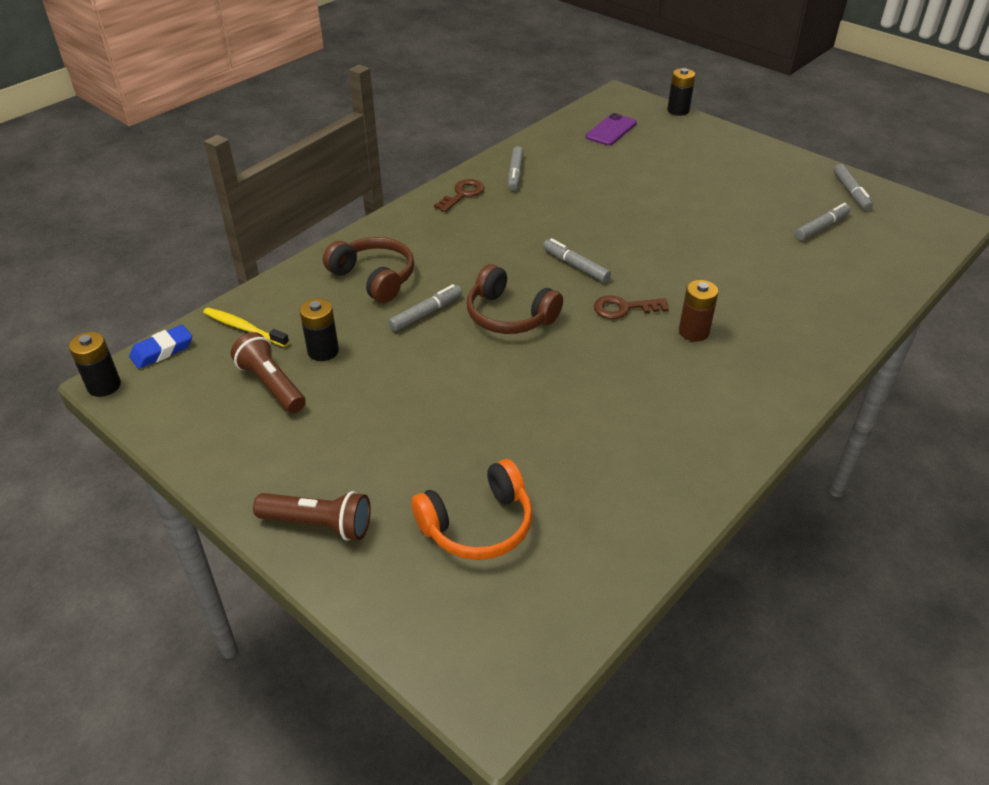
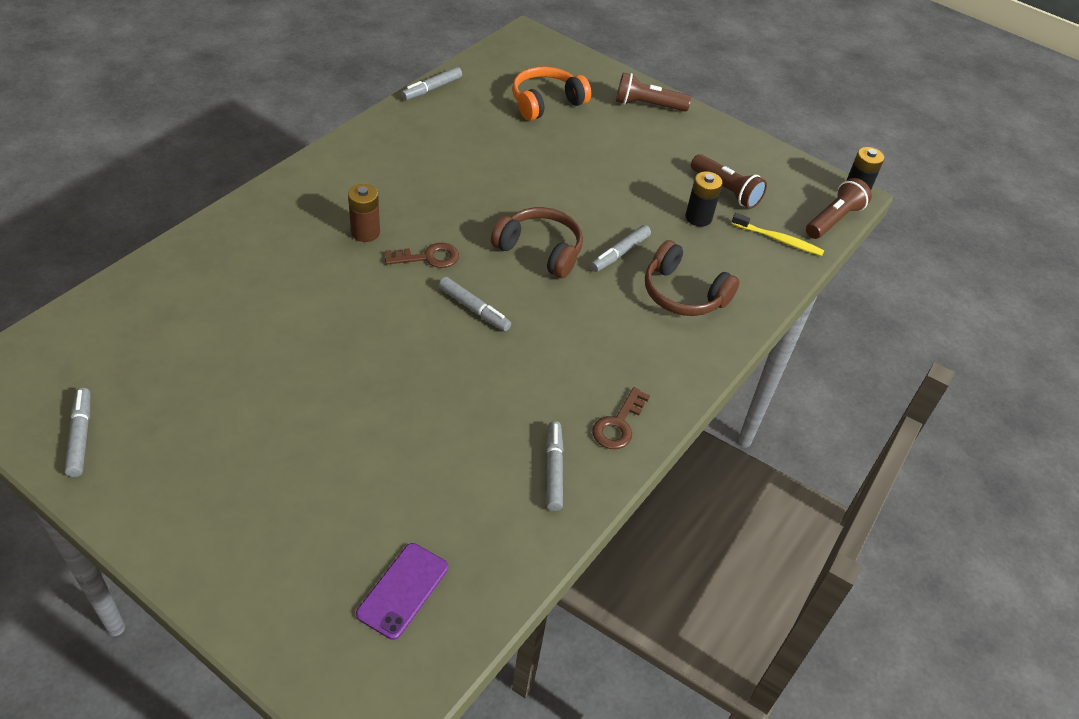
camera: 170 degrees right, 5 degrees up
(162, 350) = (833, 219): blue eraser -> brown flashlight
(678, 110) = (269, 663): black battery -> none
(821, 227) = (162, 368): grey marker -> grey marker (432, 89)

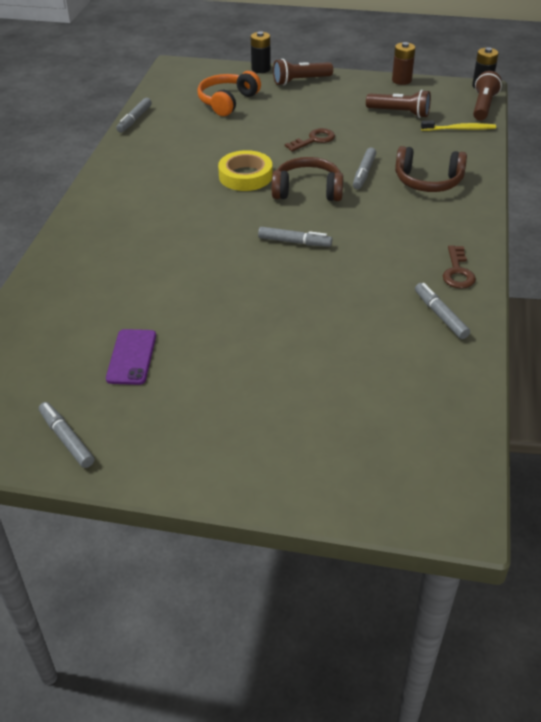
camera: 20 degrees left, 5 degrees down
(365, 232) = (169, 224): brown battery -> brown battery (401, 80)
(403, 590) = (407, 430): purple phone -> purple phone (131, 357)
(428, 257) = (231, 223): brown key -> brown key (314, 140)
(489, 205) = (245, 176): none -> yellow tape
(698, 218) = (396, 134): black battery -> black battery (261, 69)

